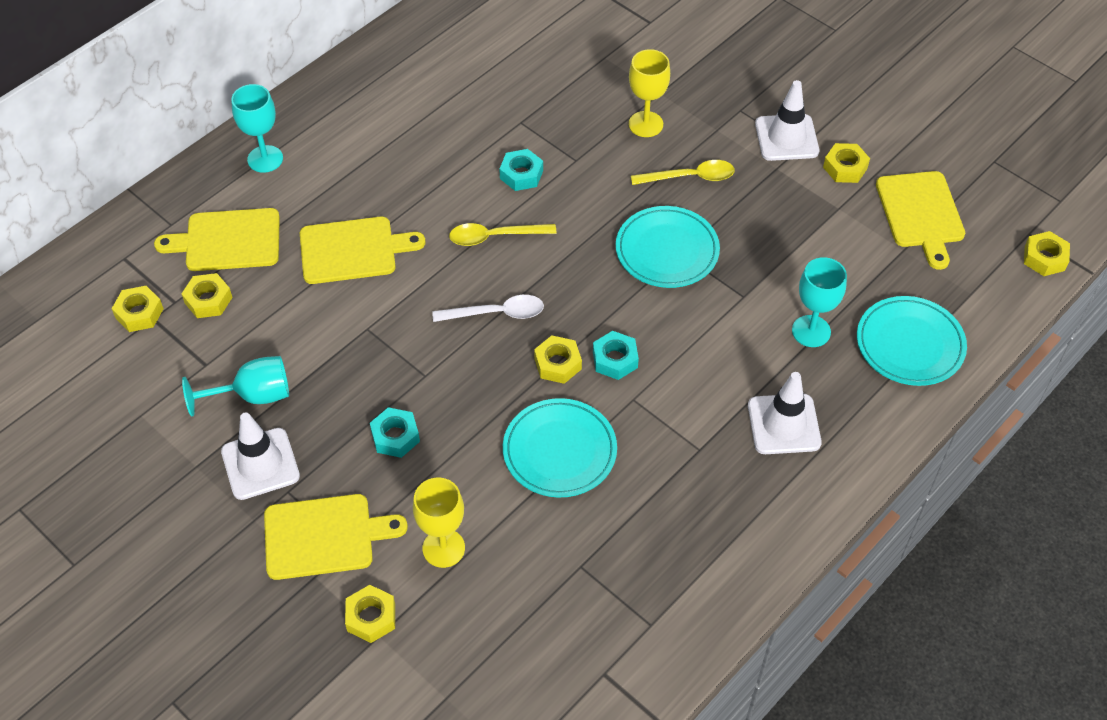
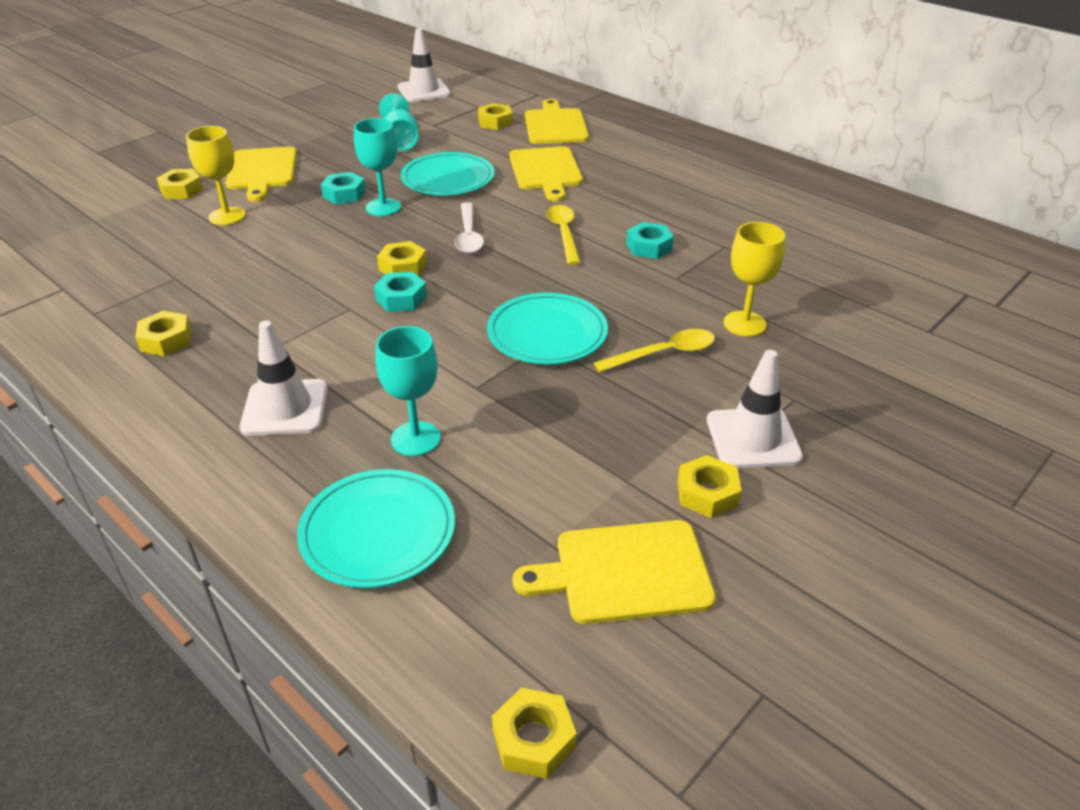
camera: 90 degrees right, 15 degrees down
(139, 313) = (485, 102): yellow nut -> yellow nut (166, 340)
(260, 464) = (336, 147): white traffic cone -> white traffic cone (424, 91)
(265, 159) = (646, 134): turquoise goblet -> turquoise goblet (383, 207)
(559, 451) = (302, 268): turquoise plate -> turquoise plate (448, 179)
(690, 177) = (664, 354): yellow spoon -> yellow spoon turned 105 degrees counterclockwise

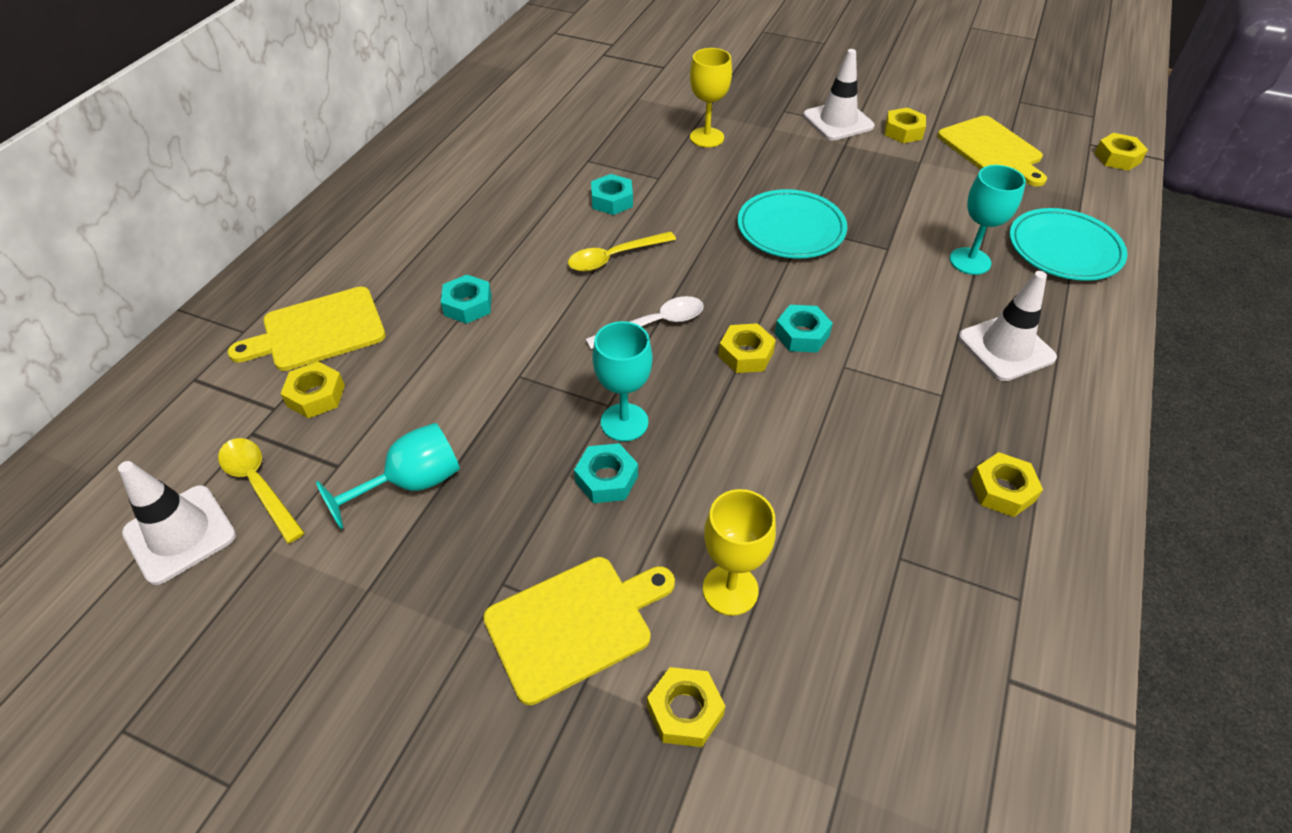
camera: 110 degrees left, 10 degrees up
(448, 179) = (521, 387): turquoise plate -> none
(546, 171) = (468, 305): yellow cutting board -> turquoise nut
(664, 354) = (773, 167): yellow spoon -> yellow spoon (259, 485)

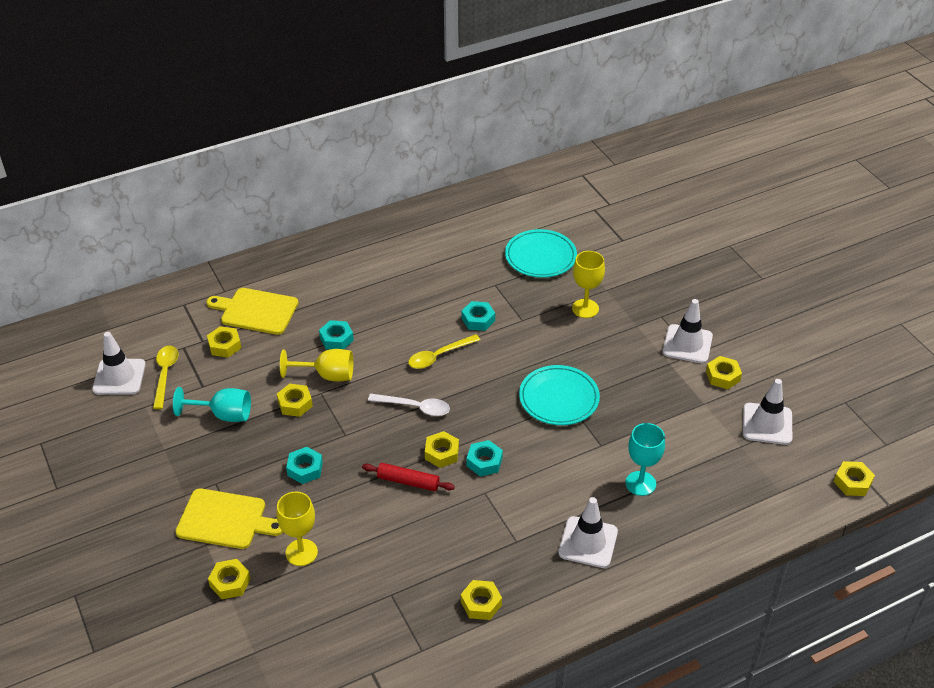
camera: 40 degrees right, 5 degrees down
(499, 408) = (295, 404): none -> yellow nut
(503, 351) = (327, 375): none -> yellow goblet
(614, 257) = (439, 356): yellow spoon -> yellow spoon turned 45 degrees counterclockwise
(624, 422) = (342, 448): turquoise goblet -> none
(749, 409) = (408, 481): none -> red rolling pin
(992, 149) = (767, 424): yellow cutting board -> white traffic cone
(1064, 249) = (713, 514): turquoise plate -> turquoise plate (540, 257)

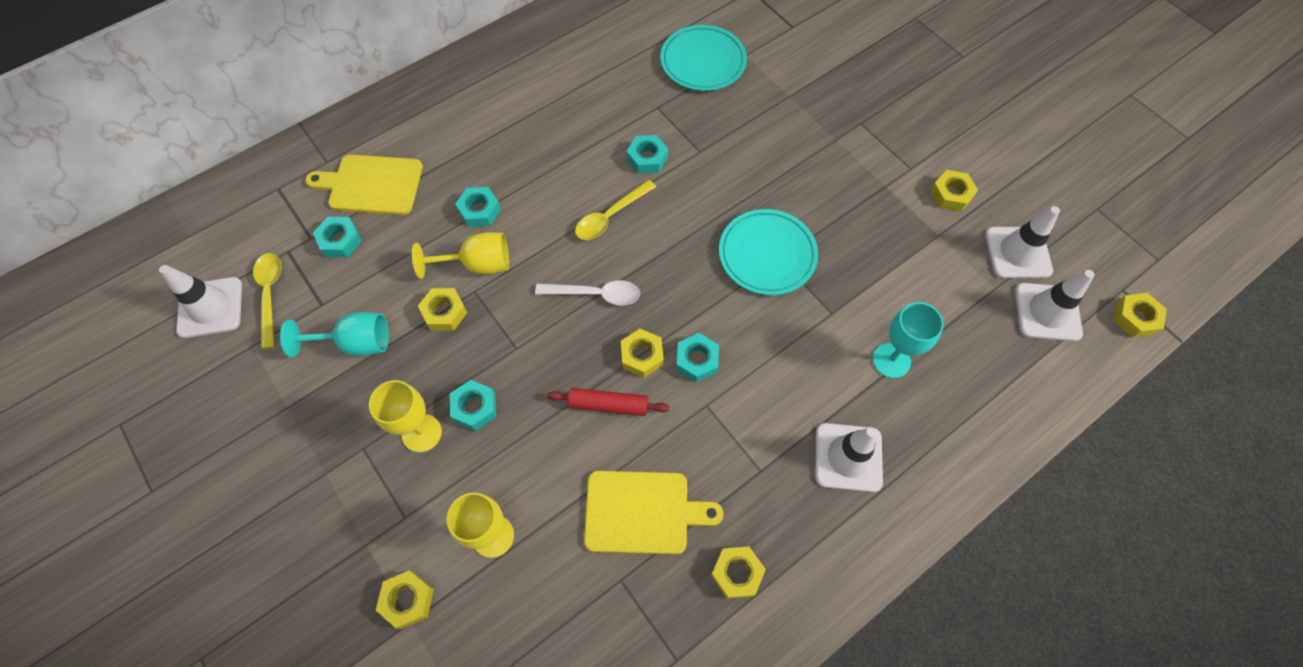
camera: 10 degrees left, 20 degrees up
(224, 345) = (340, 241): yellow nut -> turquoise nut
(225, 520) = (385, 502): yellow cutting board -> yellow cutting board (642, 512)
(585, 308) = (770, 125): yellow goblet -> yellow goblet (422, 433)
(687, 344) = (900, 156): white traffic cone -> white traffic cone (1047, 312)

